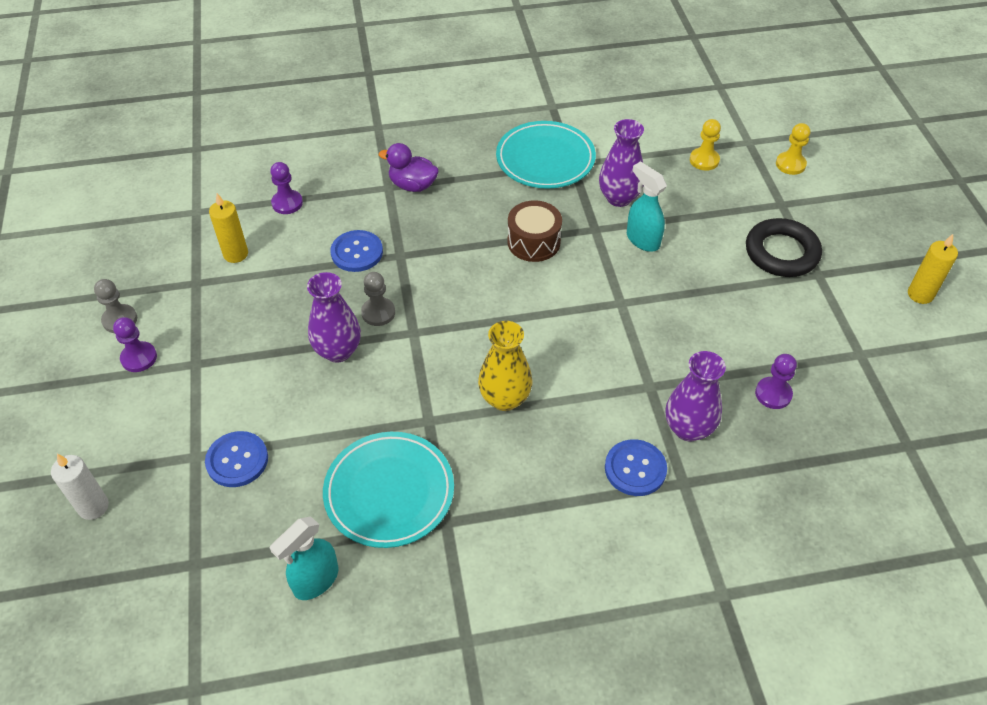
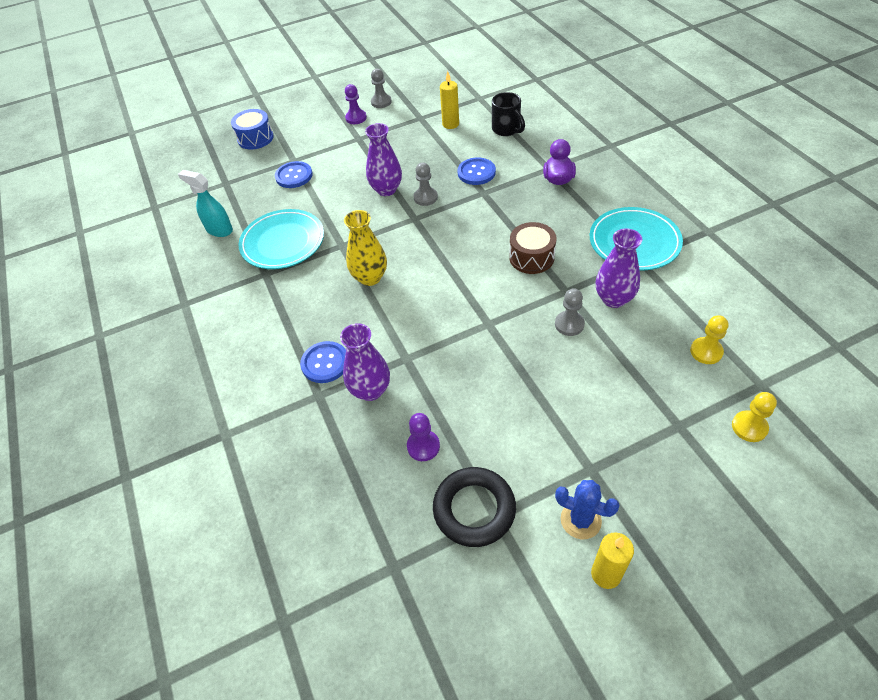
camera: 80 degrees right, 0 degrees up
(93, 507) = (255, 138): white candle -> blue drum
(287, 203) = (507, 129): purple pawn -> black mug
(642, 239) = (569, 324): turquoise spray bottle -> grey pawn
(781, 252) = (606, 433): black ring -> black ring (474, 509)
(869, 296) = (580, 520): none -> blue cactus

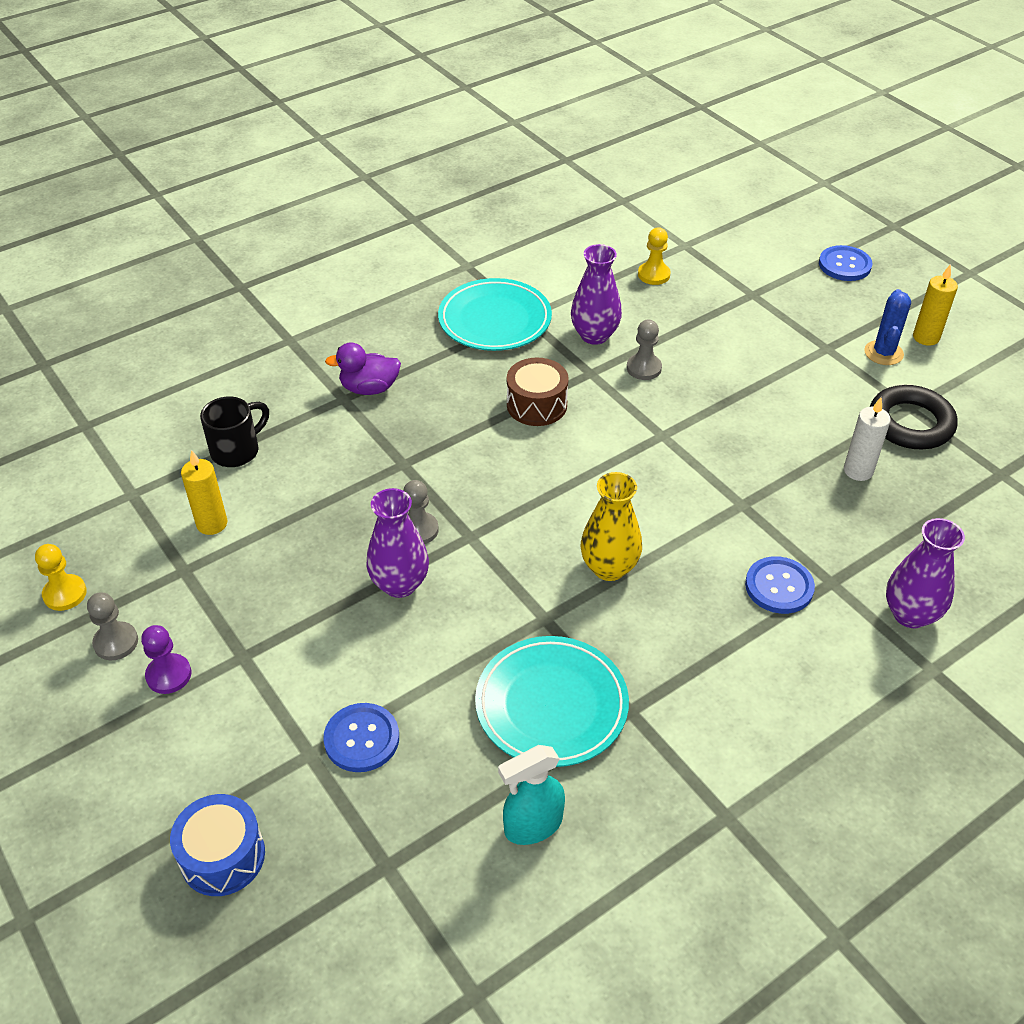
camera: 105 degrees left, 5 degrees down
(219, 230) = (532, 825): turquoise spray bottle -> turquoise spray bottle turned 45 degrees clockwise
(370, 390) = (803, 530): purple vase -> purple vase (910, 614)
(423, 446) = (858, 471): purple pawn -> white candle
(476, 172) = (353, 476): blue button -> blue button (844, 265)
(749, 427) = (737, 255): yellow pawn -> yellow pawn (65, 594)

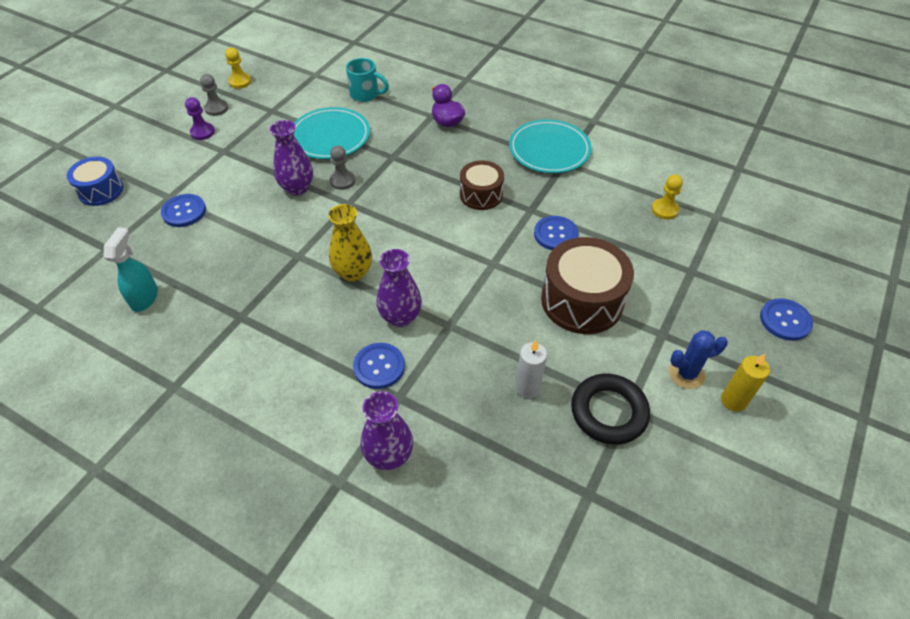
camera: 65 degrees right, 5 degrees up
(212, 524) = (308, 107): yellow candle -> none
(237, 451) = (365, 95): black mug -> turquoise mug
(532, 825) = (145, 298): turquoise spray bottle -> turquoise spray bottle turned 60 degrees clockwise
(551, 705) = (232, 279): turquoise plate -> turquoise plate (330, 137)
(594, 335) = (571, 200): purple vase -> purple vase (400, 317)
(644, 368) = (555, 234): grey pawn -> blue button
(755, 386) = (582, 300): none -> brown drum

